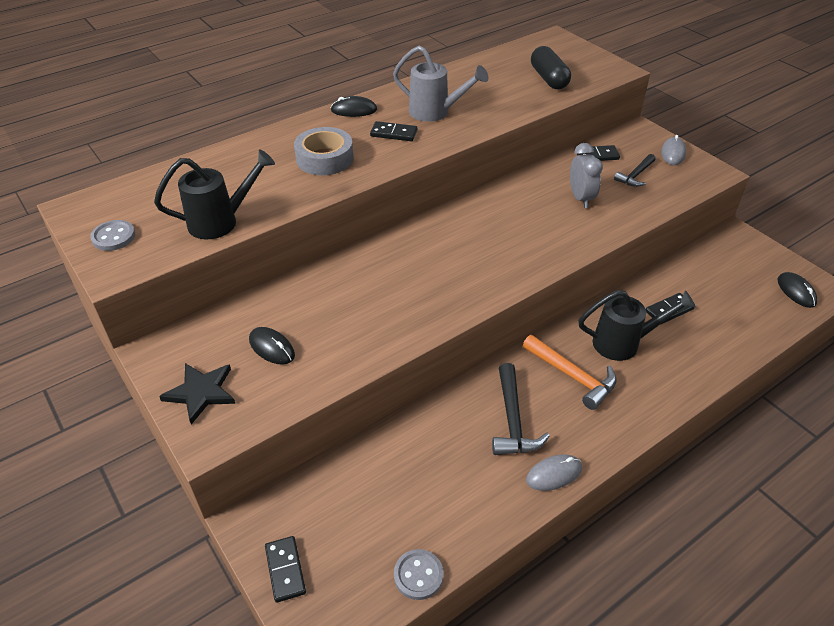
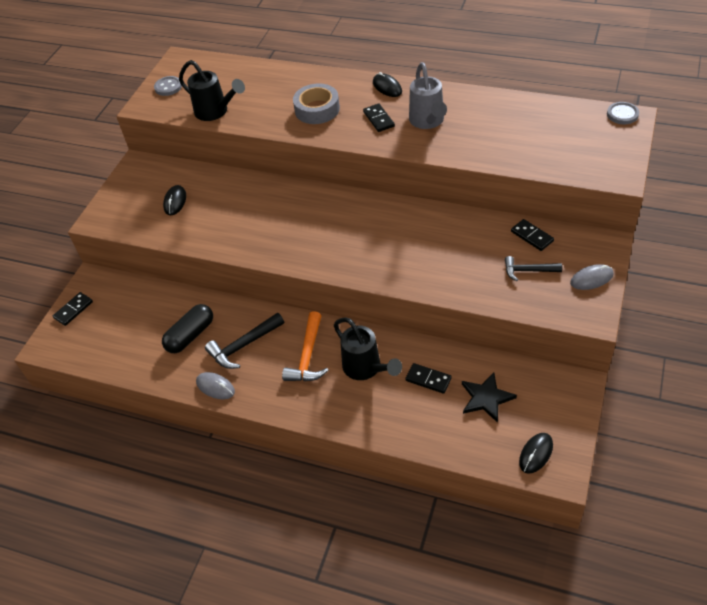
camera: 60 degrees right, 5 degrees up
(201, 392) = (123, 198): black star -> black star (486, 398)
(418, 575) = (104, 363): grey button -> grey button (622, 114)
(548, 79) = (551, 148): black capsule -> black capsule (190, 335)
(580, 198) = (460, 254): grey clock -> none

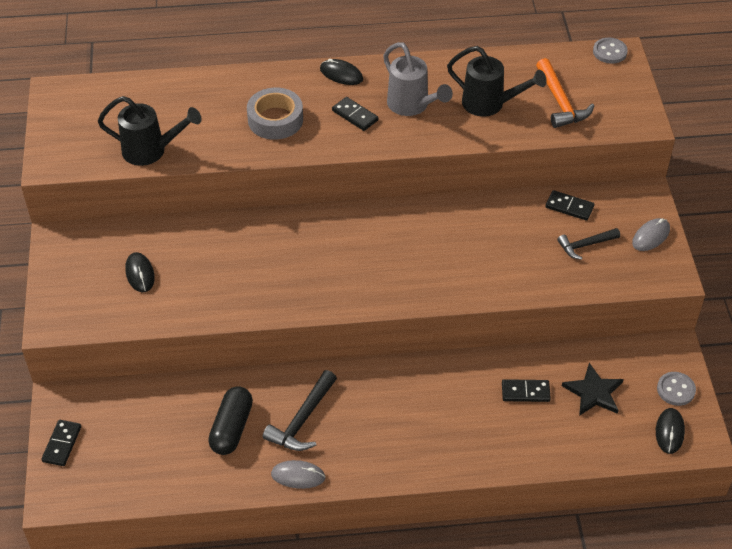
camera: 30 degrees left, 0 degrees up
(168, 87) = (66, 132): grey button -> grey button (675, 390)
(307, 356) = (382, 408): orange hammer -> orange hammer (560, 102)
(366, 368) = (454, 401): black watering can -> black watering can (490, 104)

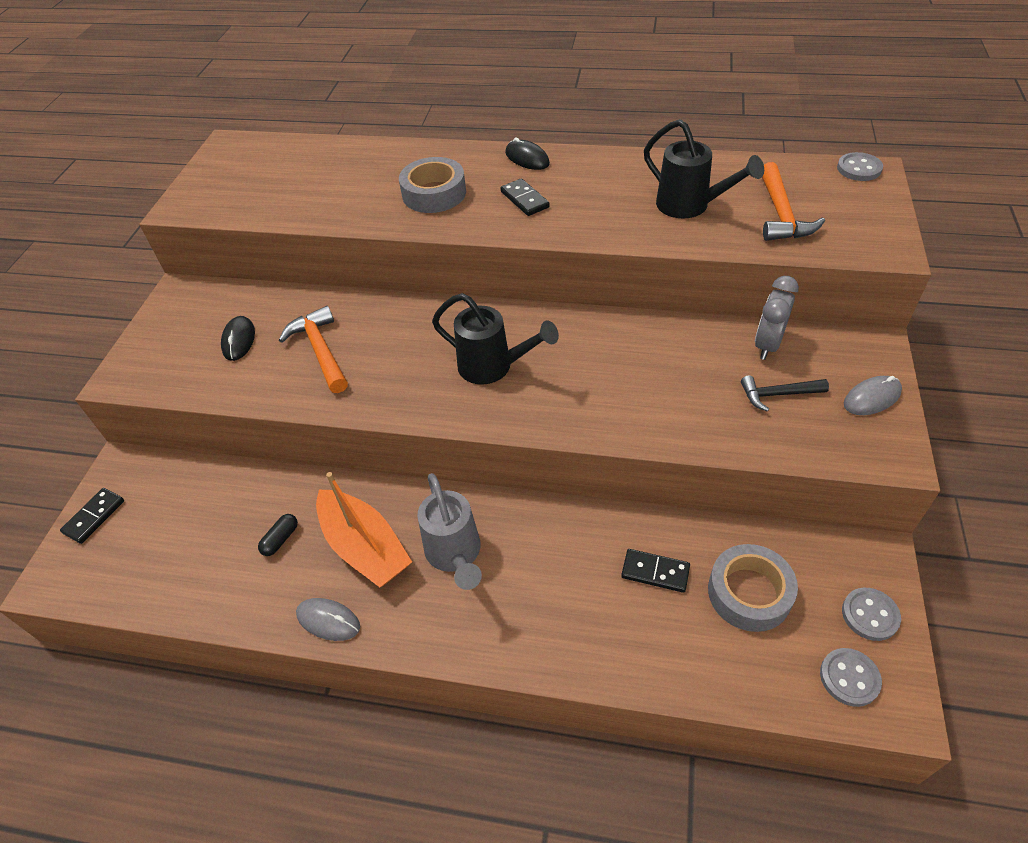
camera: 20 degrees right, 0 degrees up
(151, 151) = (287, 207): black watering can -> black watering can (493, 367)
(217, 271) = (321, 351): none -> orange hammer
(232, 428) = (280, 539): black capsule -> black capsule, size x0.52
(302, 420) = (365, 547): black hammer -> orange boat
(412, 106) = (595, 198): grey watering can -> grey watering can (455, 555)
(569, 207) = (767, 345): black domino -> grey clock
(593, 392) = (749, 593): black star -> grey tape
(669, 432) = (849, 678): black mouse -> grey button

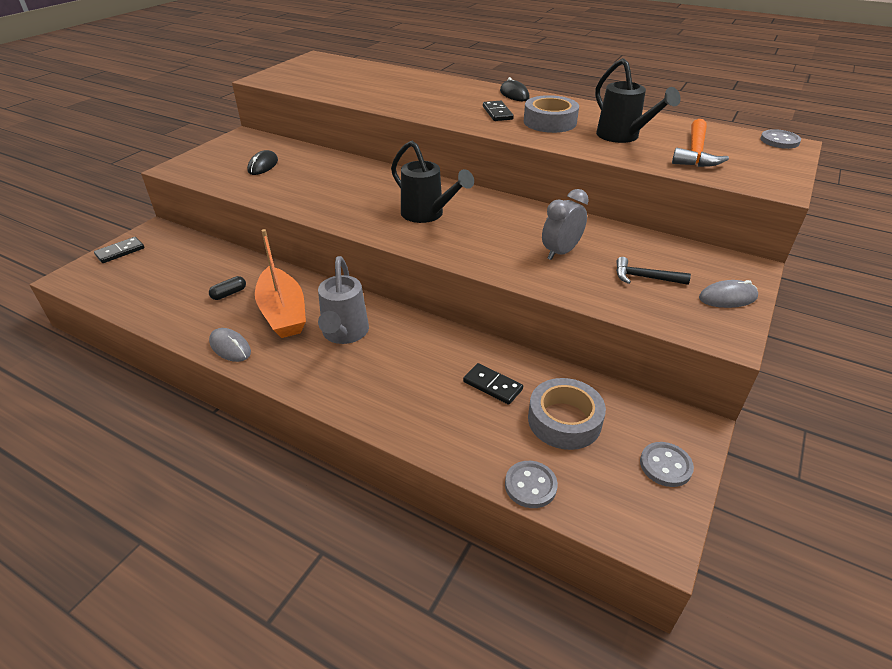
camera: 15 degrees right, 10 degrees down
(321, 351) = (313, 181): orange hammer -> none
(434, 193) = (434, 100): grey tape -> grey tape (550, 122)
(767, 345) = (653, 247): grey clock -> grey clock (560, 252)
(849, 678) = (623, 503): grey button -> grey button (530, 485)

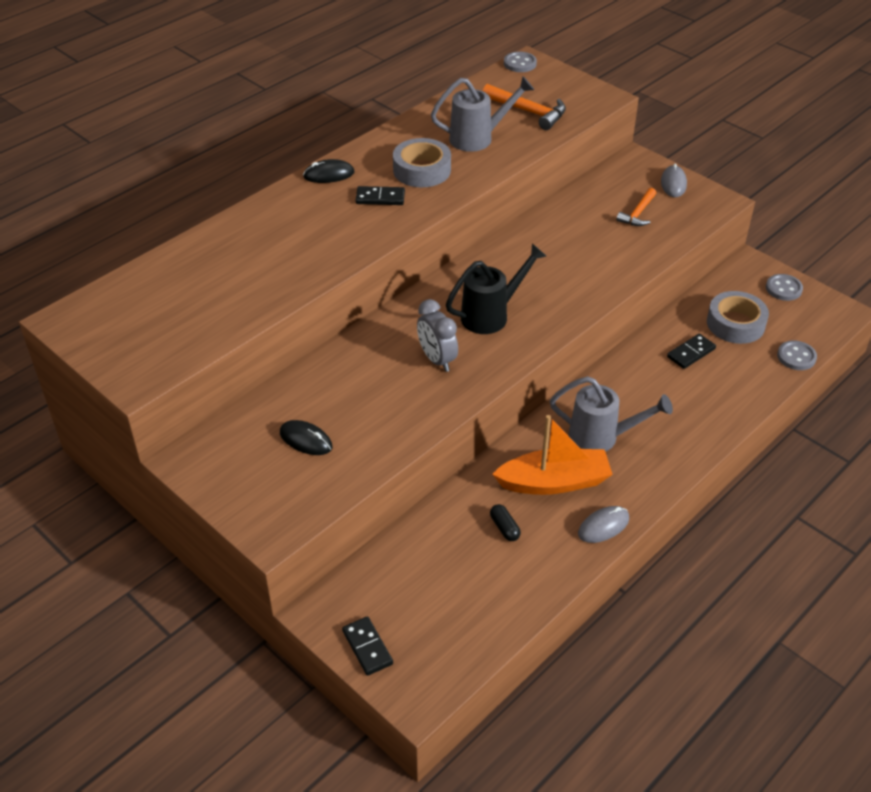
camera: 75 degrees left, 5 degrees up
(560, 252) = (588, 246): grey clock -> grey clock (437, 359)
(622, 137) = (478, 138): black watering can -> grey watering can
(645, 277) = (638, 213): black hammer -> orange hammer

